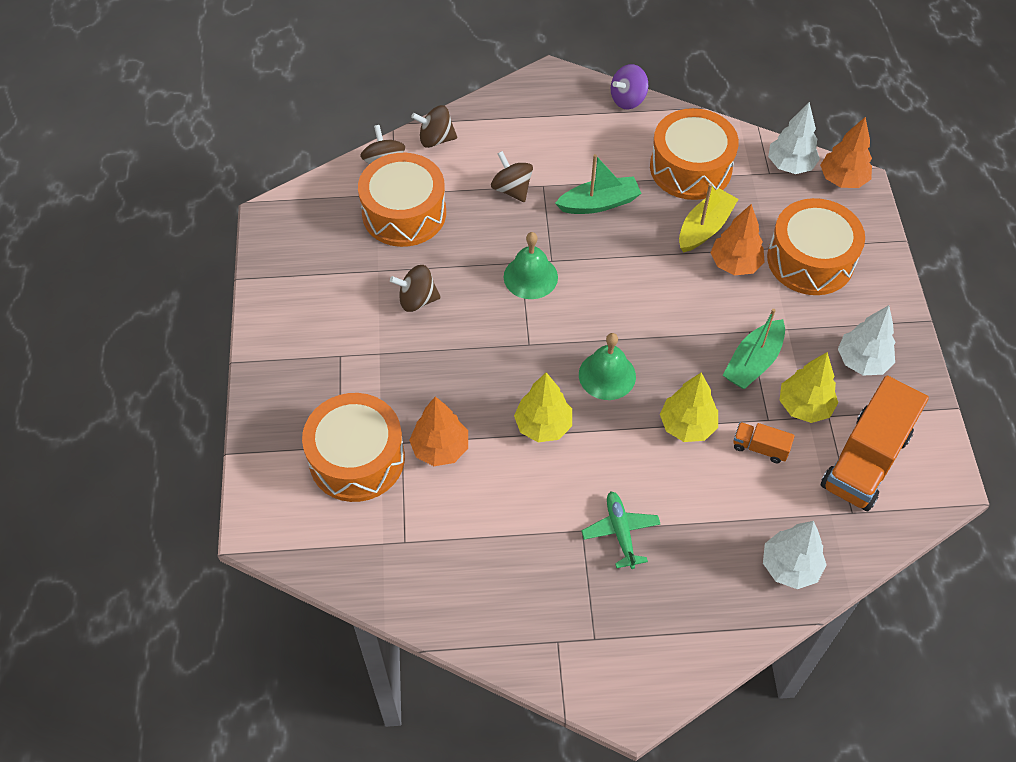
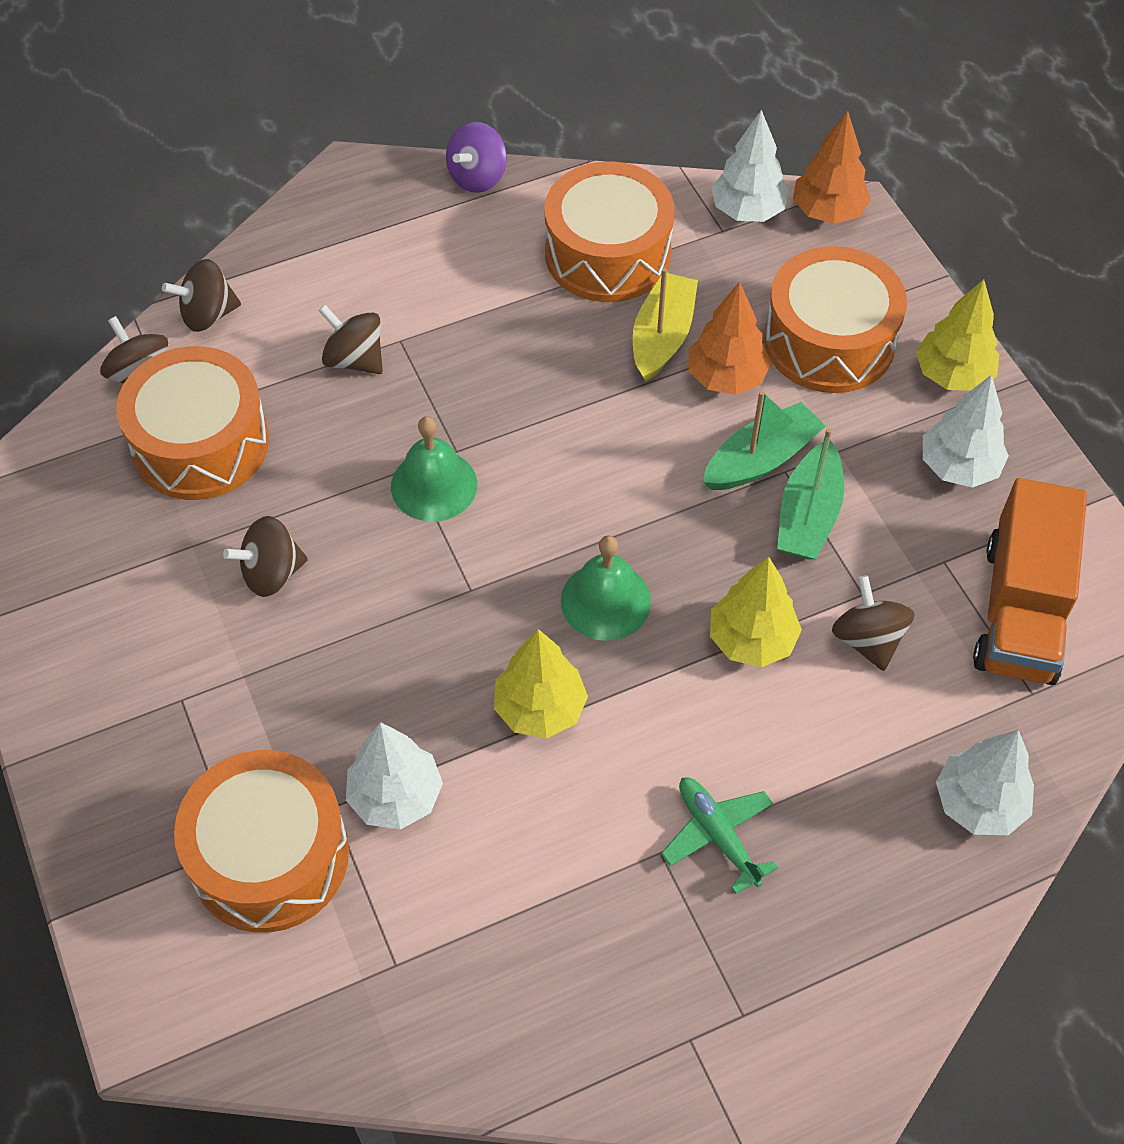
camera: 20 degrees left, 0 degrees up
(440, 448) = (396, 796): orange tree -> white tree
(599, 203) = (494, 343): green boat -> green boat (761, 459)
(760, 448) = (868, 640): orange truck -> brown spinning top
(804, 406) = (905, 558): yellow tree -> yellow tree (953, 375)

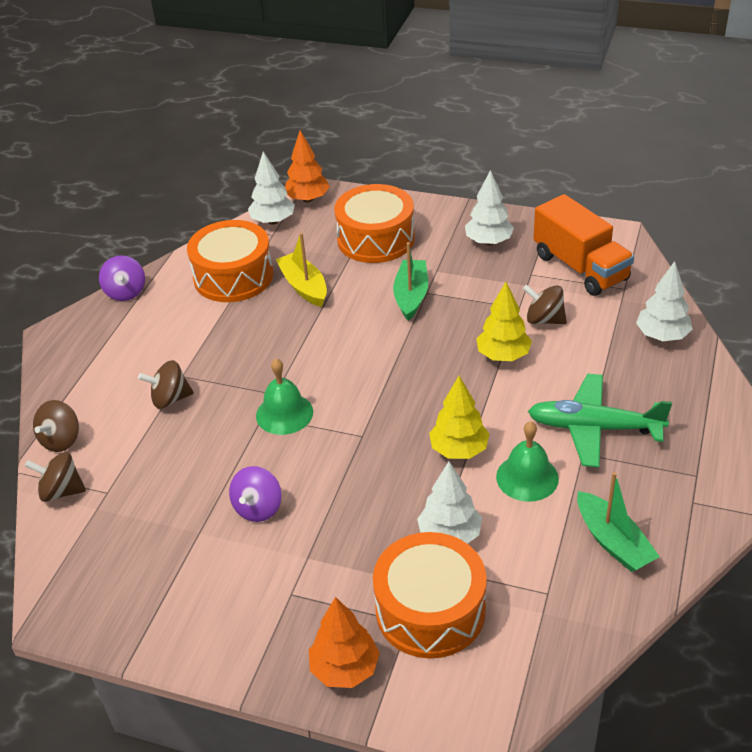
camera: 45 degrees left, 15 degrees down
(200, 443) = (139, 491): orange drum -> none
(272, 573) = (258, 508): brown spinning top -> purple spinning top
(605, 601) = (425, 391): green bell -> green bell (527, 477)
(717, 835) = (594, 428): green plane -> green plane, size x1.67
(726, 377) = (353, 280): orange tree -> orange tree (345, 668)
(808, 515) = (459, 299): green boat -> green boat (613, 541)
(953, 375) = (440, 215): yellow tree -> none

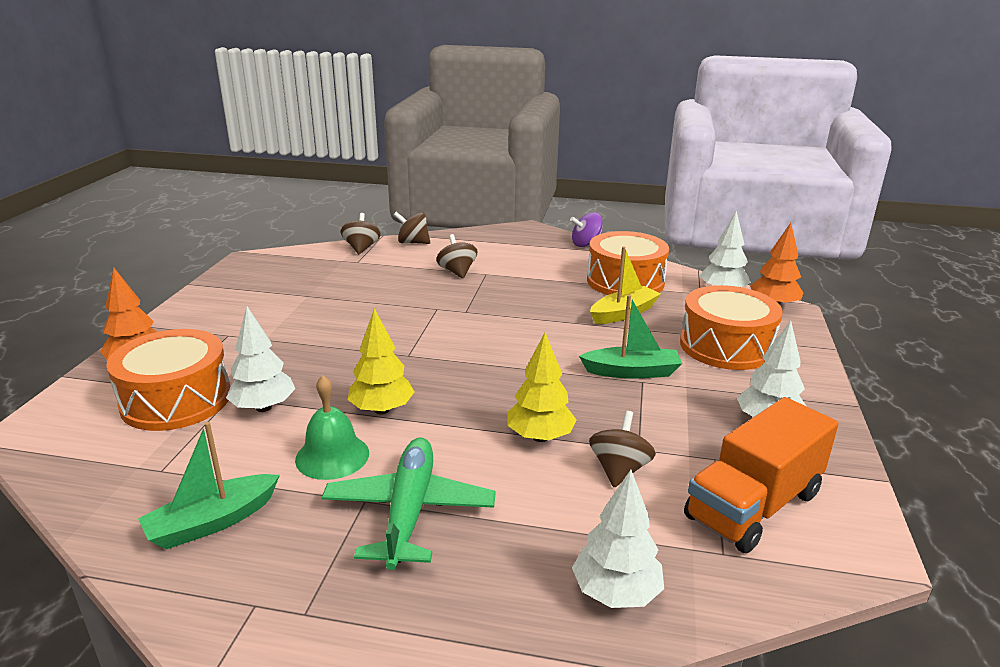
camera: 80 degrees right, 15 degrees down
(258, 508) = (326, 315): purple spinning top -> none
(284, 413) = (439, 317): green bell -> none

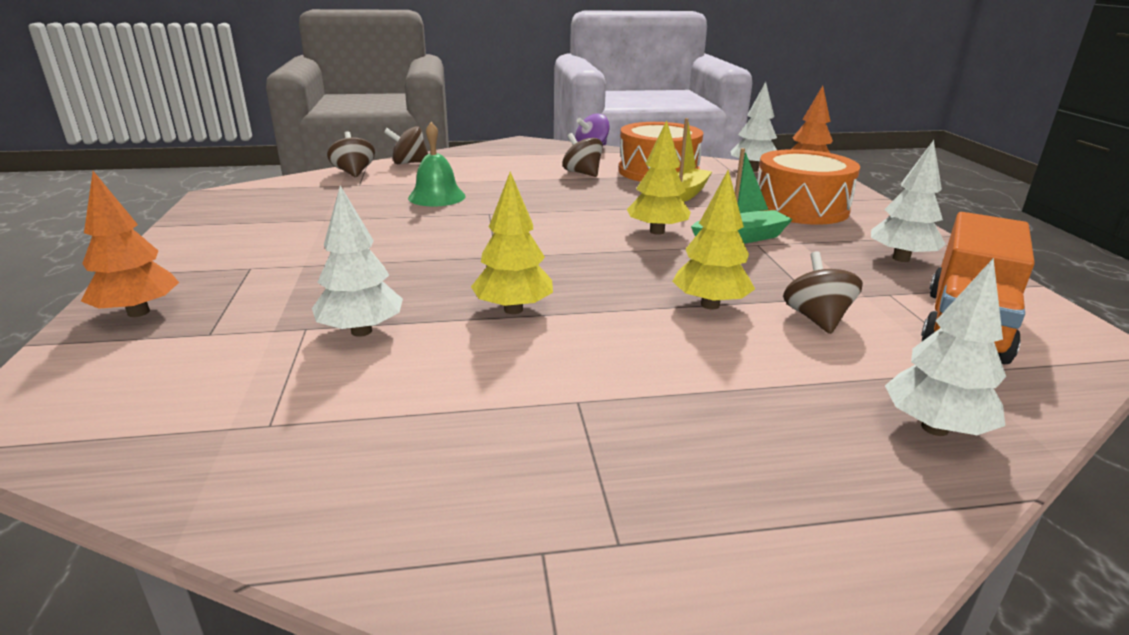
camera: 20 degrees left, 0 degrees up
(176, 400) = (230, 343): orange drum -> none
(212, 522) = (397, 468): green boat -> none
(332, 456) = (495, 364): green bell -> green bell (437, 197)
(409, 511) = (640, 400): green plane -> none
(457, 272) = (482, 181): brown spinning top -> brown spinning top (582, 173)
(562, 352) = (657, 231): none -> yellow tree

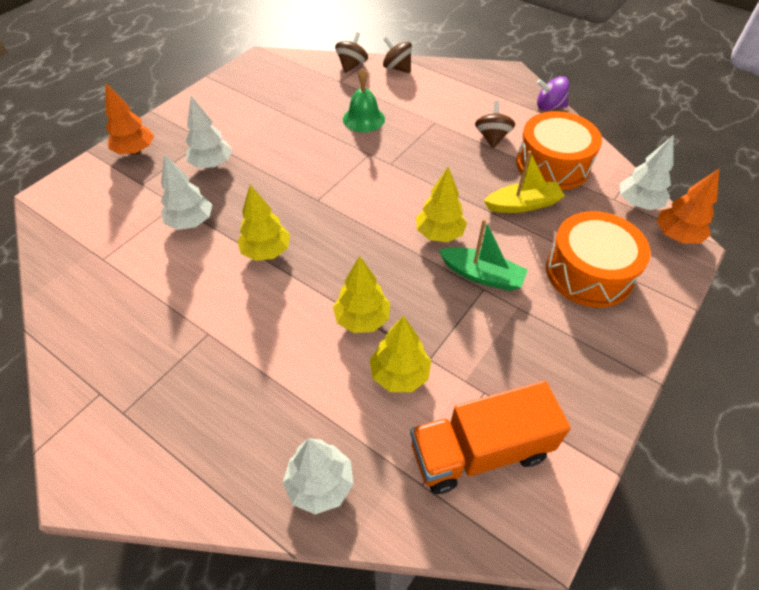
camera: 45 degrees right, 25 degrees up
(816, 319) = (400, 374): brown spinning top -> yellow tree
(901, 259) = (559, 372): white tree -> white tree (212, 164)

